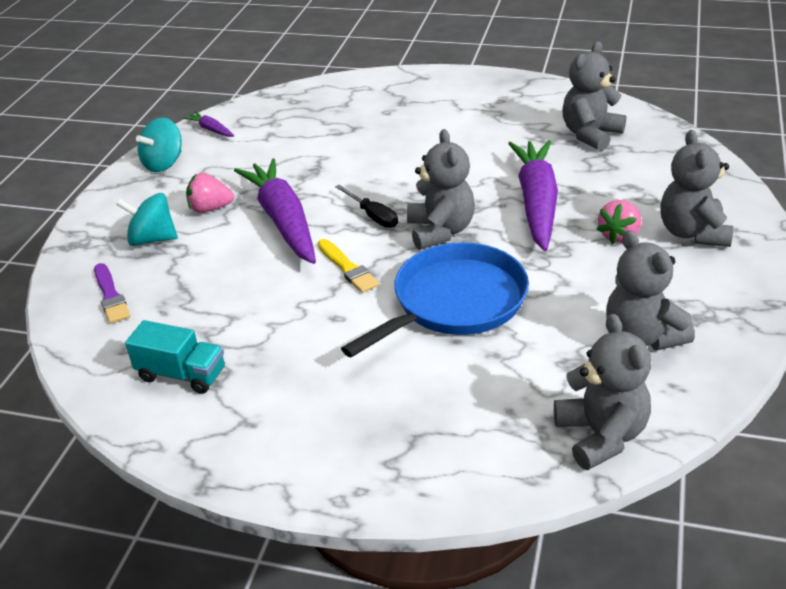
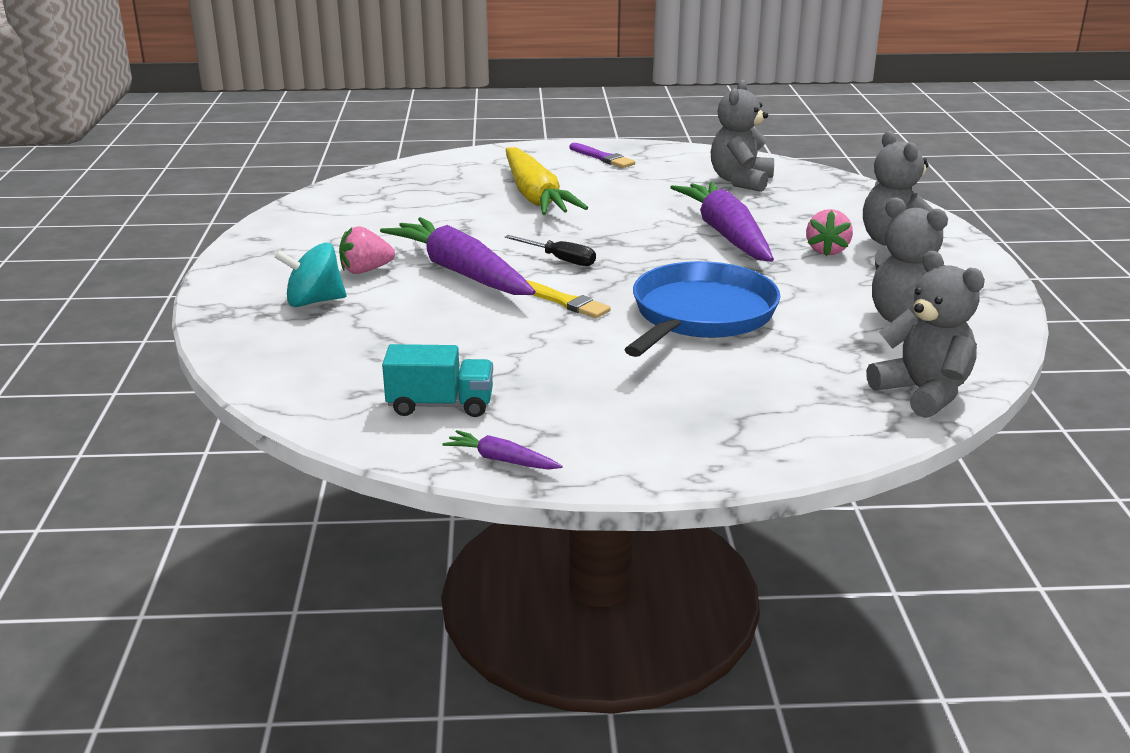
camera: 20 degrees left, 10 degrees down
(111, 296) = (300, 352): purple brush -> purple brush (603, 158)
(164, 163) = (277, 239): turquoise spinning top -> none
(211, 130) = (314, 207): purple carrot -> purple carrot (501, 460)
(396, 135) = (535, 196): none -> yellow carrot
(440, 231) = (643, 264): grey teddy bear -> none

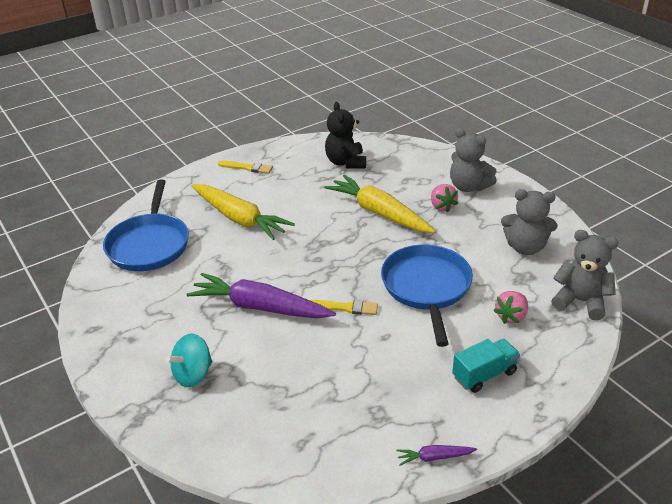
camera: 30 degrees left, 10 degrees up
(365, 270) = (198, 330): pink strawberry -> pink strawberry (511, 316)
(403, 191) = (149, 244): none -> blue pan
(440, 405) = (359, 430): turquoise truck -> turquoise truck (484, 375)
(560, 259) = (308, 271): black screwdriver -> none
(603, 158) = (247, 168): purple brush -> yellow brush
(726, 234) = (379, 212): purple carrot -> yellow carrot
(741, 181) = (346, 162): grey teddy bear -> black teddy bear

